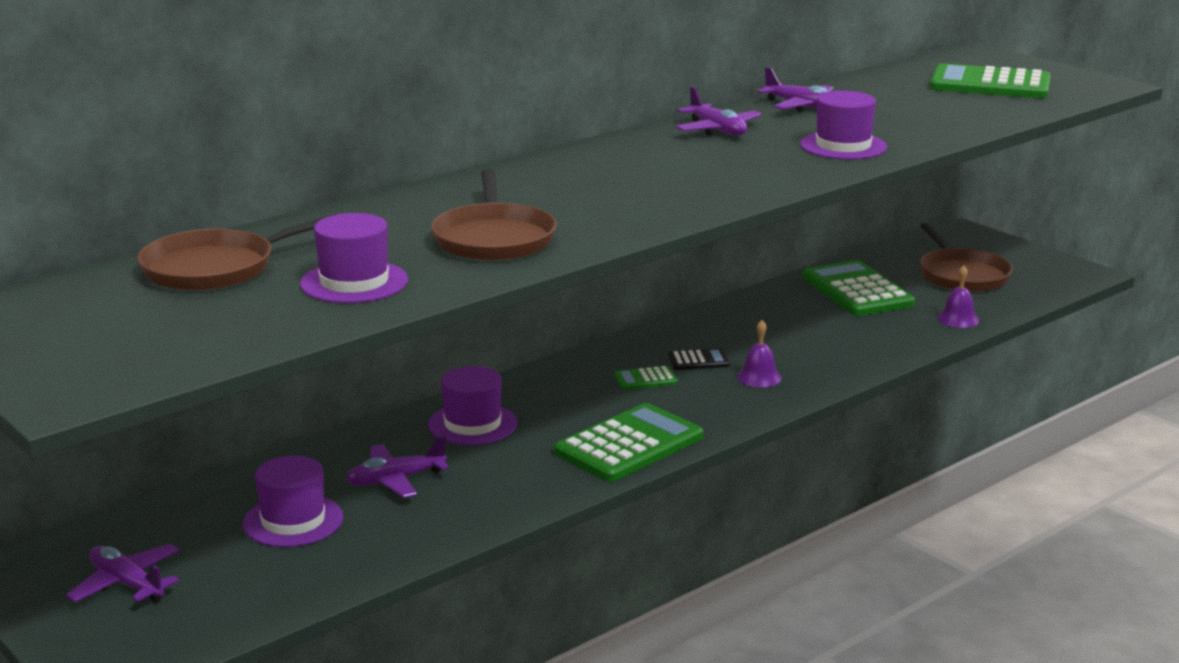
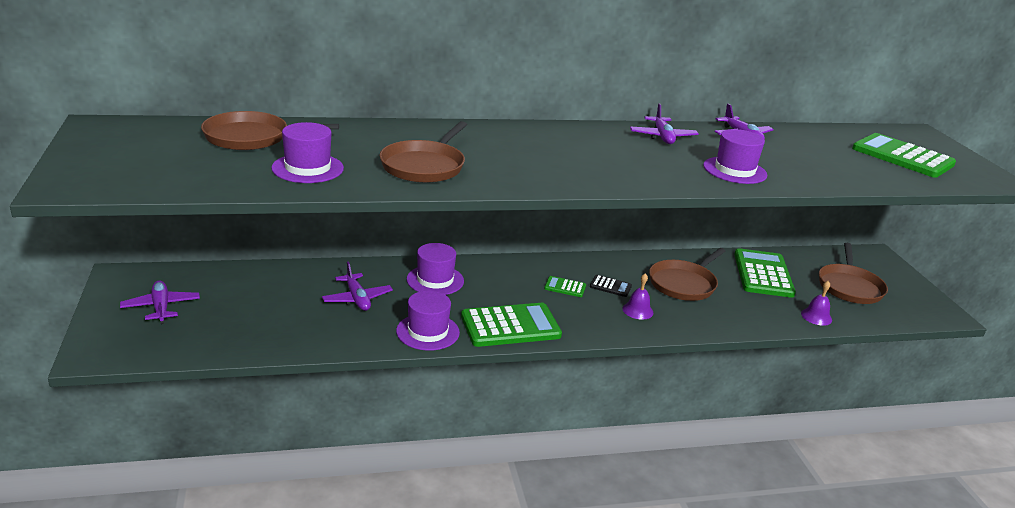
camera: 25 degrees right, 5 degrees up
(293, 521) = (279, 303): purple hat -> purple hat (428, 332)
(395, 480) = (357, 299): purple plane -> purple plane turned 120 degrees counterclockwise
(780, 330) = (684, 283): none -> brown pan

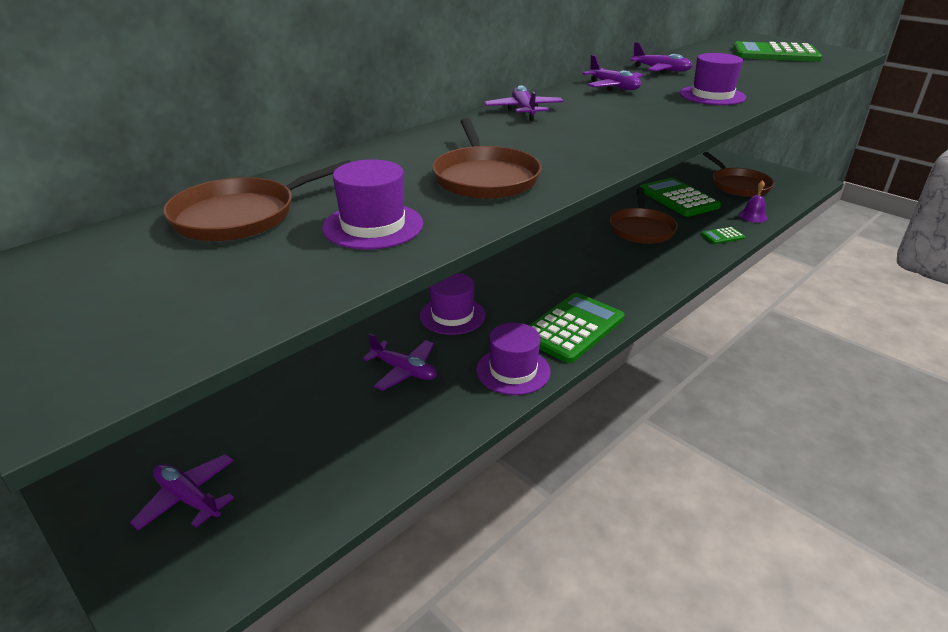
camera: 30 degrees left, 5 degrees up
(547, 132) = (524, 110): none -> purple plane
(565, 287) = (565, 271): green calculator -> green calculator (722, 236)
(610, 286) = (596, 255): black calculator -> none
(637, 310) = (643, 266): purple bell -> none

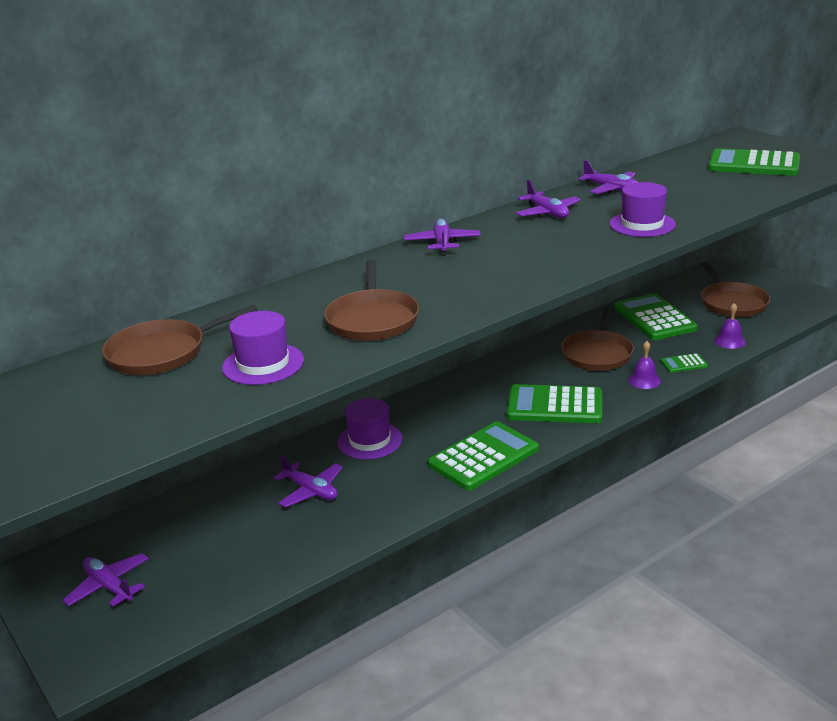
camera: 10 degrees right, 5 degrees down
(513, 371) = (412, 495): purple hat -> none
(622, 276) = (554, 406): none -> green calculator
(694, 251) = (644, 380): none -> purple bell

